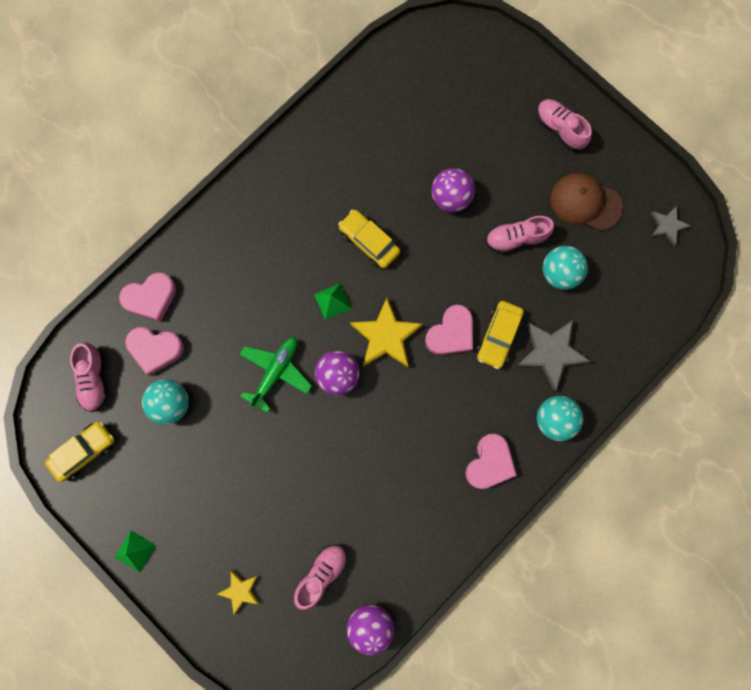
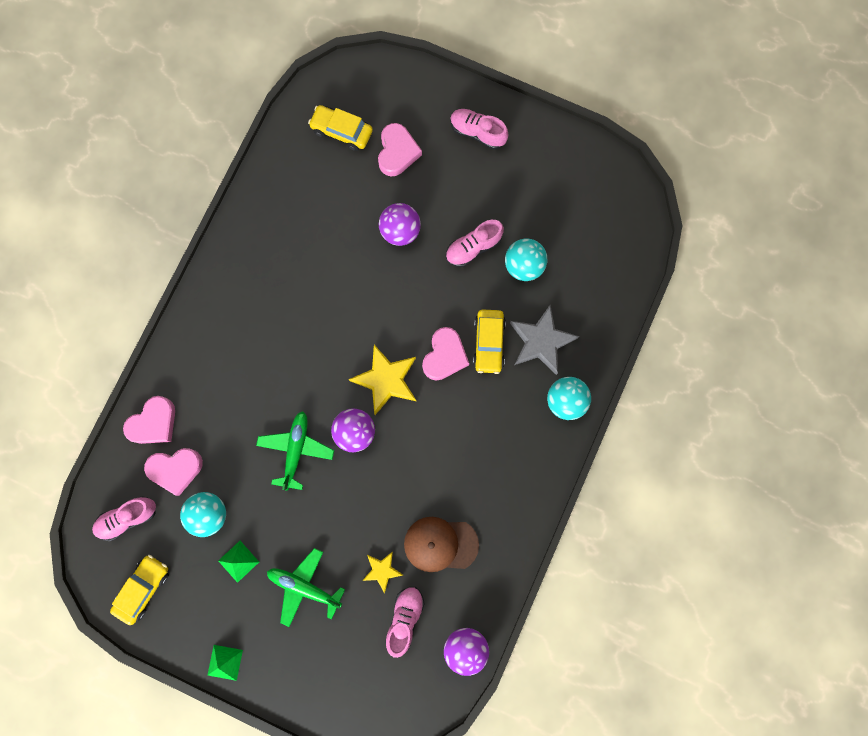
camera: 20 degrees left, 0 degrees up
(94, 379) = (127, 518): pink shoe -> pink shoe turned 90 degrees clockwise
(236, 506) = (304, 587): none -> green plane
(240, 591) = (335, 662): yellow star -> yellow star (382, 570)
(333, 301) = (325, 365): green pyramid -> green pyramid (238, 561)
(369, 242) = (339, 298): yellow car -> yellow car (341, 131)
(489, 463) = (521, 461): pink heart -> pink heart (397, 152)
(585, 203) = (524, 193): brown cap -> brown cap (440, 544)
(667, 226) = (605, 188): grey star -> none

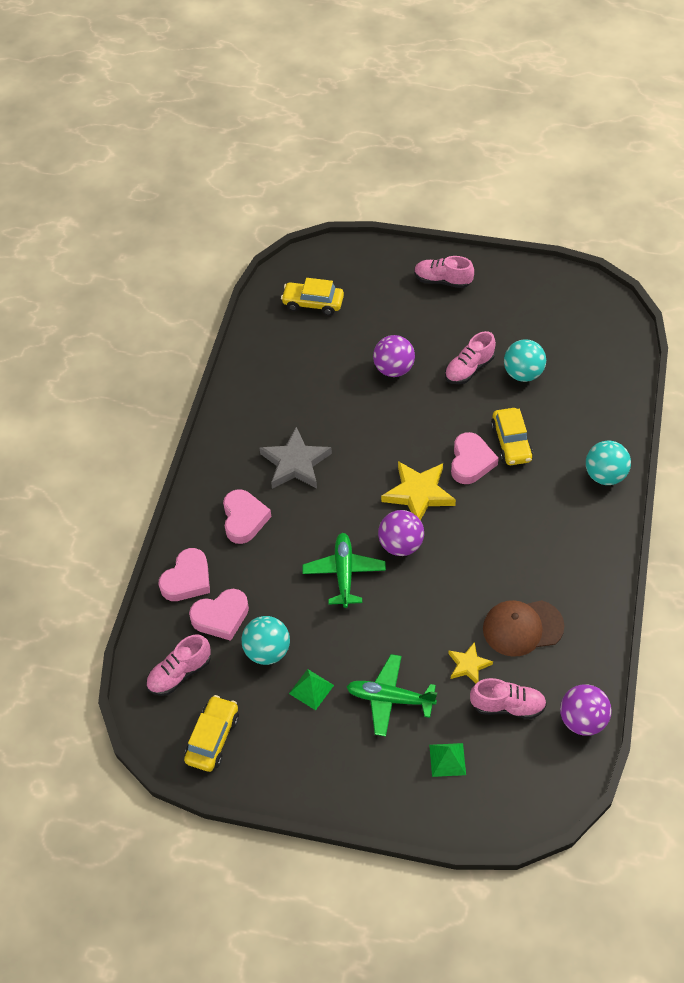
camera: 10 degrees left, 25 degrees down
(225, 662) = (322, 792): green pyramid -> green pyramid (447, 759)
(397, 152) = (371, 309): pink heart -> pink heart (244, 519)
(404, 618) = (507, 706): pink shoe -> pink shoe turned 90 degrees clockwise
(541, 341) = (562, 431): grey star -> grey star (295, 463)

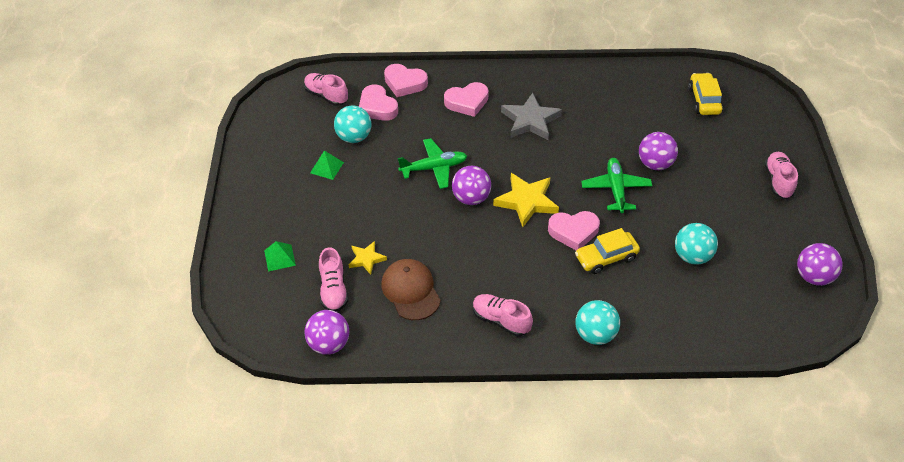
camera: 75 degrees right, 5 degrees down
(213, 738) = (278, 123): yellow car -> none
(389, 698) = (327, 214): green plane -> green plane (615, 189)
(469, 369) = (679, 215): pink shoe -> pink shoe (501, 320)
(564, 293) = (813, 277): none -> purple ball

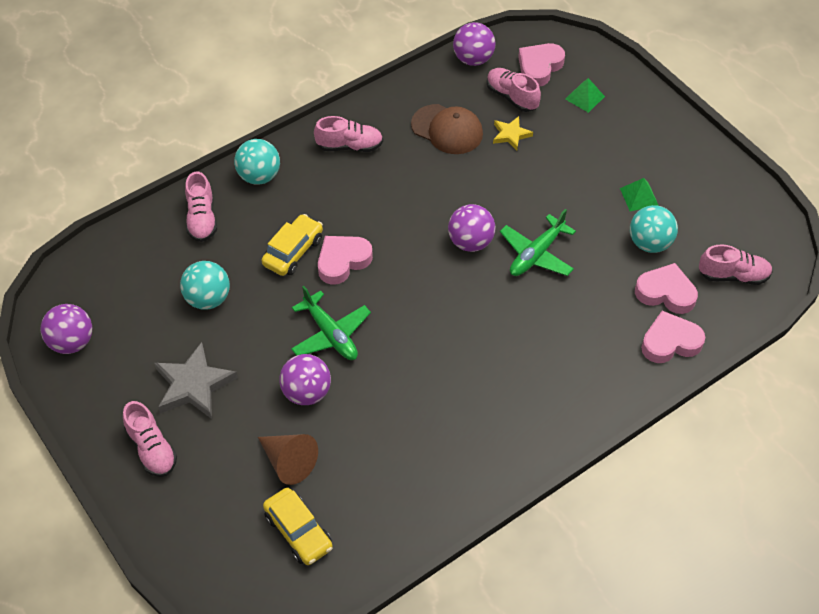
camera: 145 degrees right, 5 degrees up
(467, 102) = (577, 357): pink heart -> pink heart (539, 67)
(526, 201) = (413, 268): yellow star -> none
(530, 120) = (486, 372): grey star -> grey star (194, 385)
(665, 322) = (202, 219): none -> pink shoe
(690, 134) = (289, 462): none -> brown cone

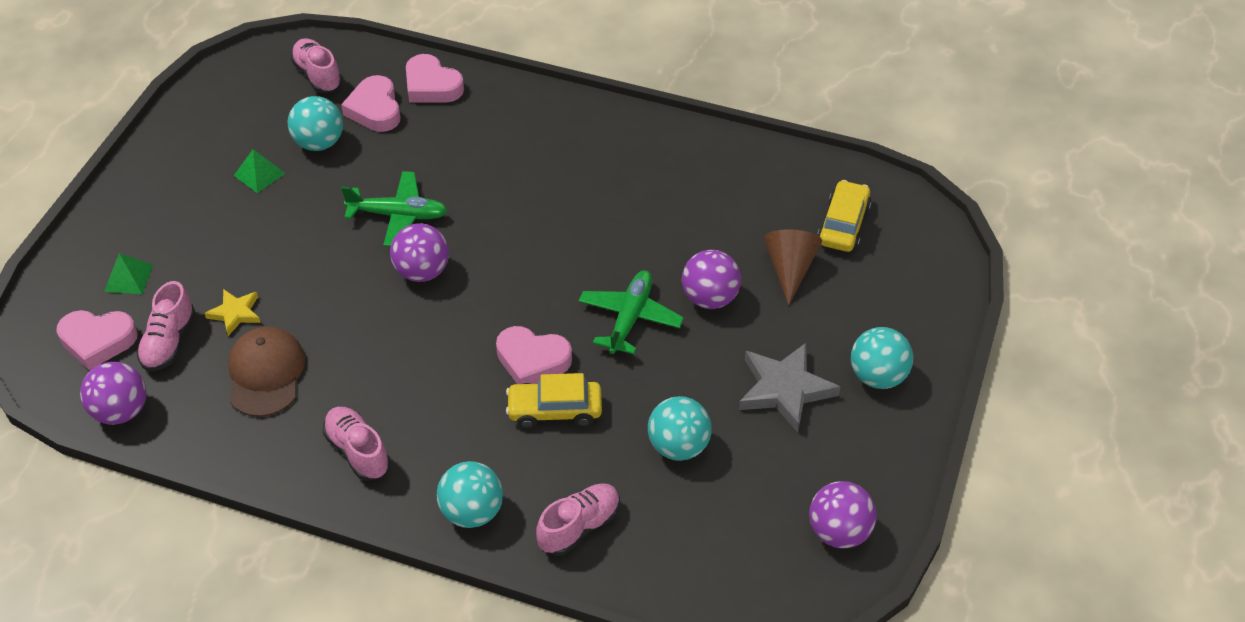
camera: 125 degrees left, 5 degrees down
(152, 449) = (877, 376): pink shoe -> turquoise ball

